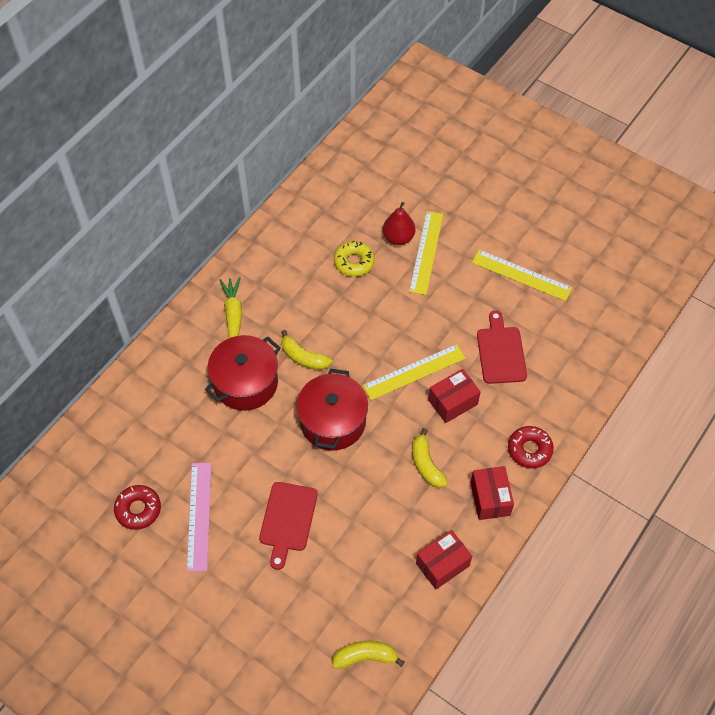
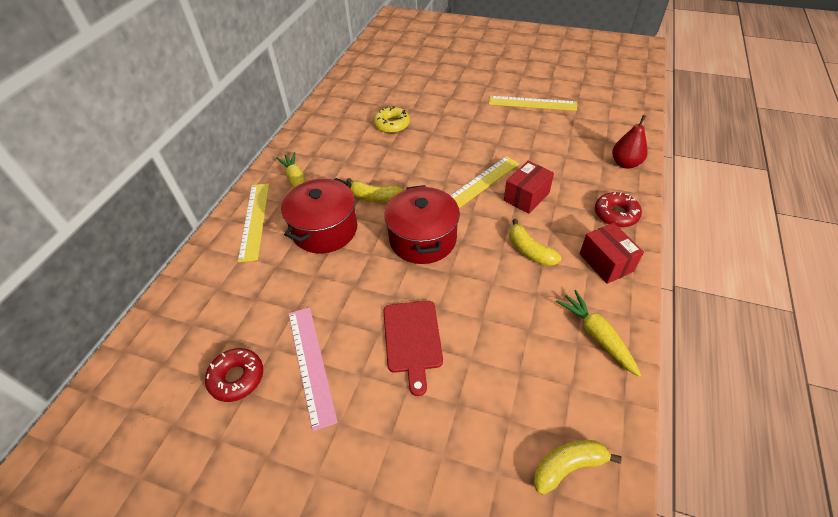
camera: 15 degrees left, 10 degrees down
(398, 237) = (422, 103): red pear -> red pear (625, 163)
(426, 252) = (448, 106): yellow ruler -> yellow ruler (254, 220)
(442, 564) = (596, 335): red box -> yellow carrot
(501, 352) = (546, 153): red cutting board -> none

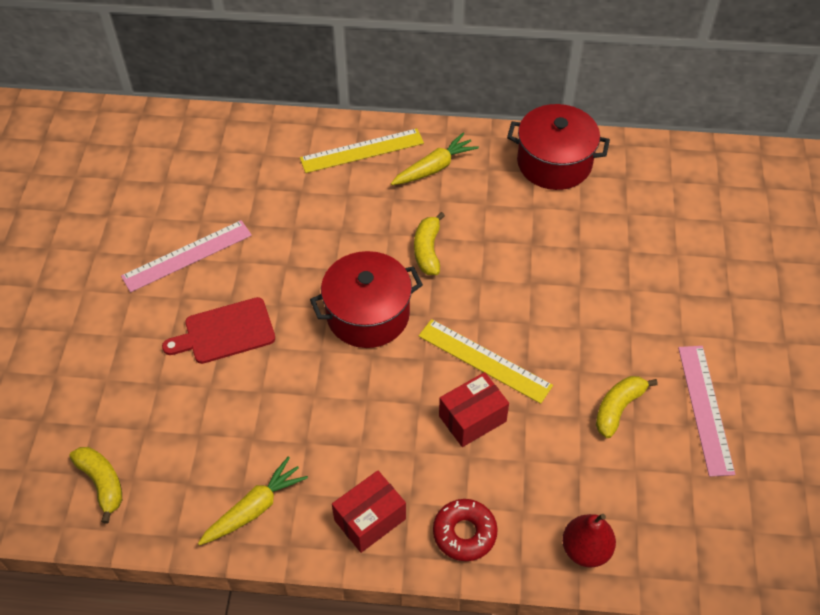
camera: 75 degrees right, 5 degrees up
(237, 378) = (166, 205): red donut -> none
(325, 230) = (362, 217): red pot -> red pot (554, 163)
(392, 124) = (582, 236): yellow donut -> none
(526, 197) = (472, 419): red box -> red box turned 60 degrees counterclockwise
(529, 250) = (372, 430): yellow banana -> yellow banana (618, 408)
(532, 103) = (705, 409): yellow ruler -> pink ruler

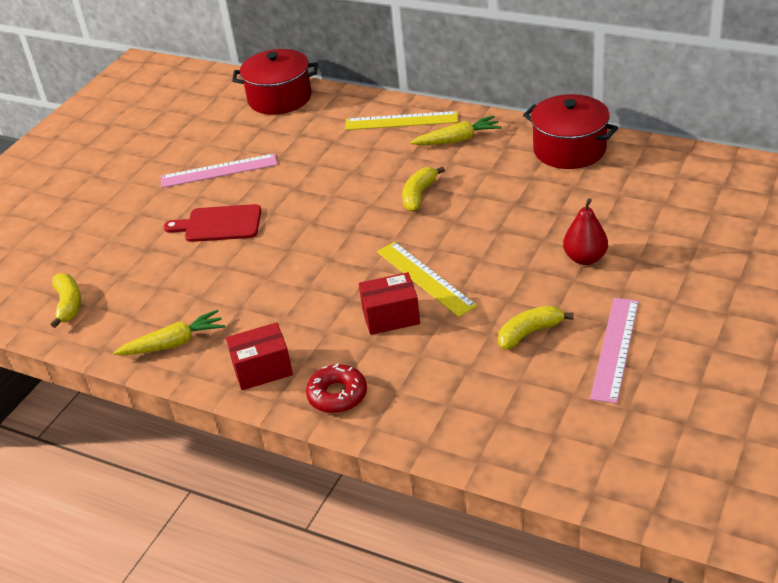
camera: 25 degrees right, 15 degrees down
(368, 314) = (342, 231): red pot -> red pot (280, 98)
(585, 549) = (440, 429): red pear -> red pear (585, 258)

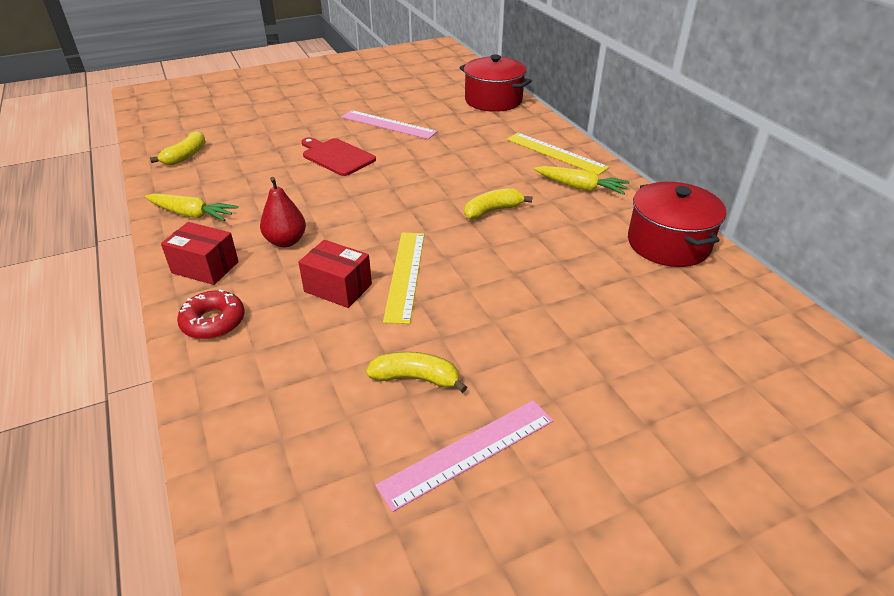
camera: 35 degrees right, 0 degrees up
(585, 258) = (557, 345): red pear -> red pear (286, 241)

